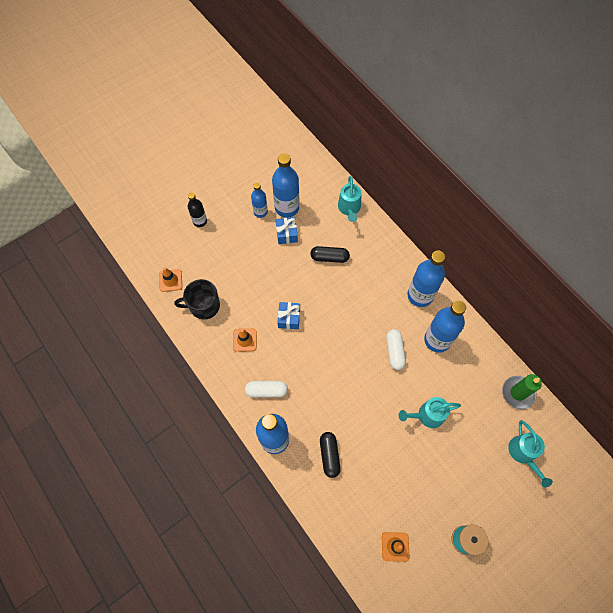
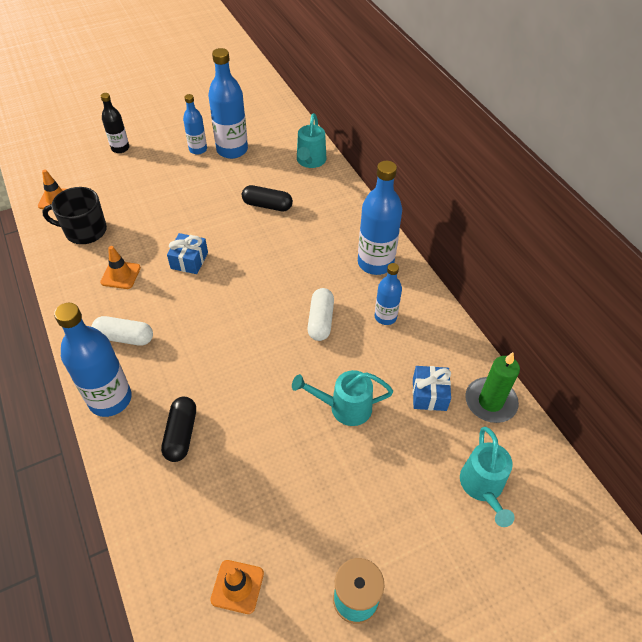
camera: 10 degrees right, 15 degrees down
(287, 234) = (222, 175): blue gift -> blue gift (429, 394)
(437, 340) = (385, 317): blue bottle -> blue bottle, size x0.58

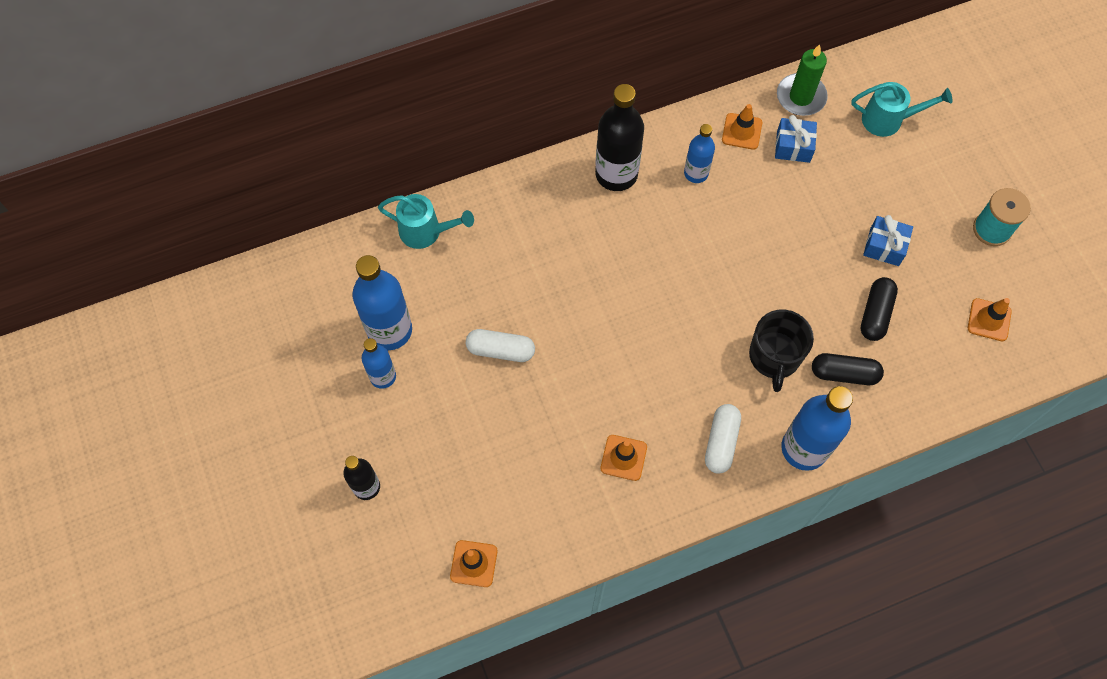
camera: 85 degrees left, 15 degrees up
(85, 231) = (541, 513): black mug -> black mug (774, 356)
(189, 260) = (602, 378): blue gift -> blue gift (884, 246)
(267, 205) = (509, 287): black capsule -> black capsule (875, 314)
(320, 320) = (700, 236): white capsule -> white capsule (500, 350)
(344, 407) = (810, 223): turquoise watering can -> none
(375, 263) = (616, 174): blue bottle -> black bottle
(437, 351) = (742, 131): none -> orange traffic cone

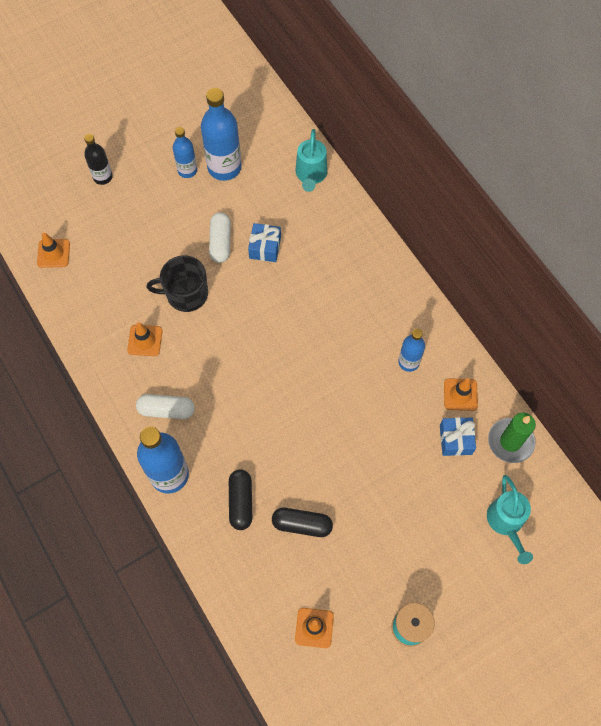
camera: 80 degrees right, 0 degrees up
(616, 174) = (393, 300): black bottle -> none
(774, 356) = (247, 444): black mug -> black mug (186, 294)
(884, 246) = (370, 528): blue gift -> blue gift (265, 247)

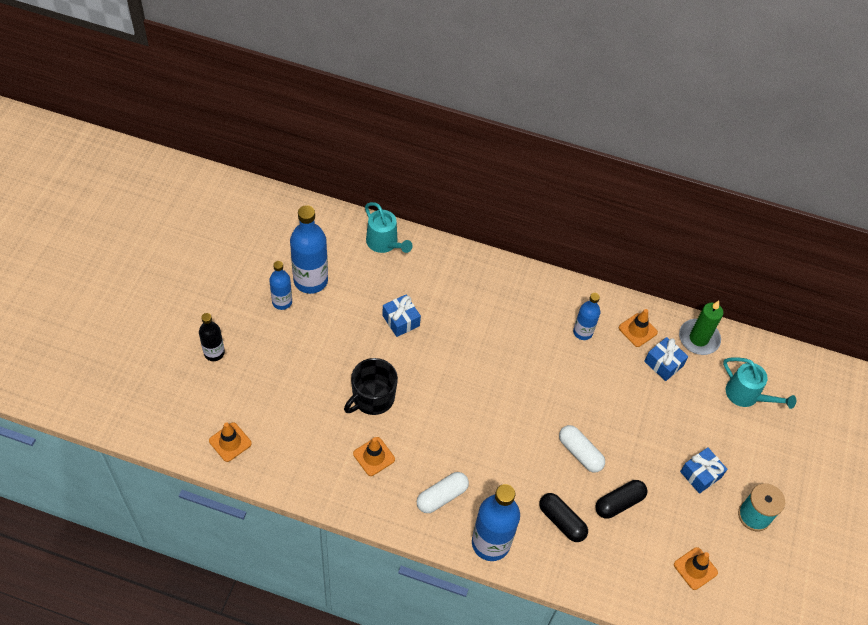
camera: 45 degrees left, 10 degrees down
(220, 242) = (362, 340): white capsule -> white capsule (580, 453)
(395, 556) = (700, 474): none -> blue gift

